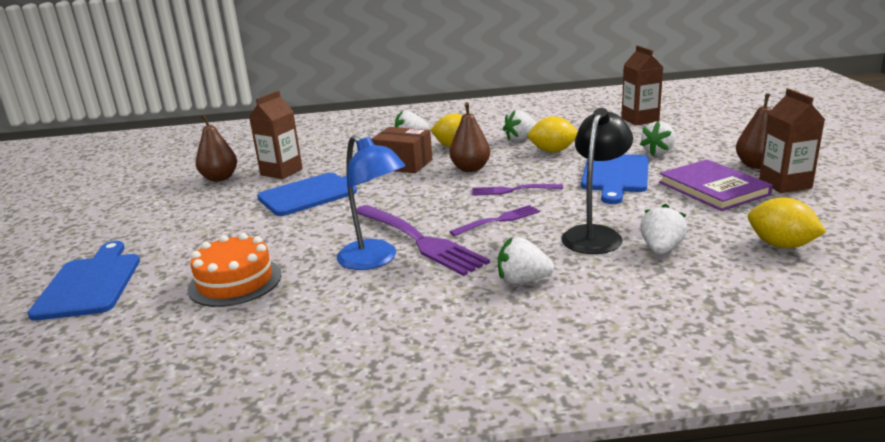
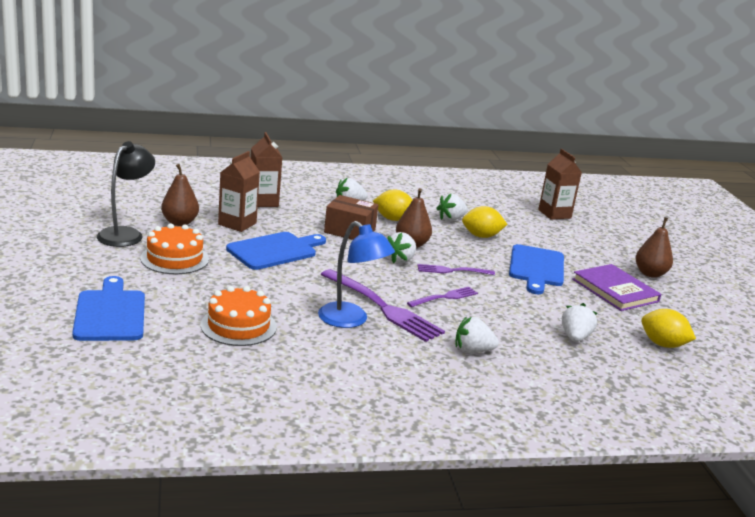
camera: 10 degrees left, 0 degrees up
(196, 215) = (174, 258): none -> orange cake
(595, 234) = (524, 319): black lamp -> black lamp (126, 234)
(658, 152) = (571, 250): white strawberry -> white strawberry (400, 260)
(785, 184) = (670, 294): brown carton -> brown carton (263, 202)

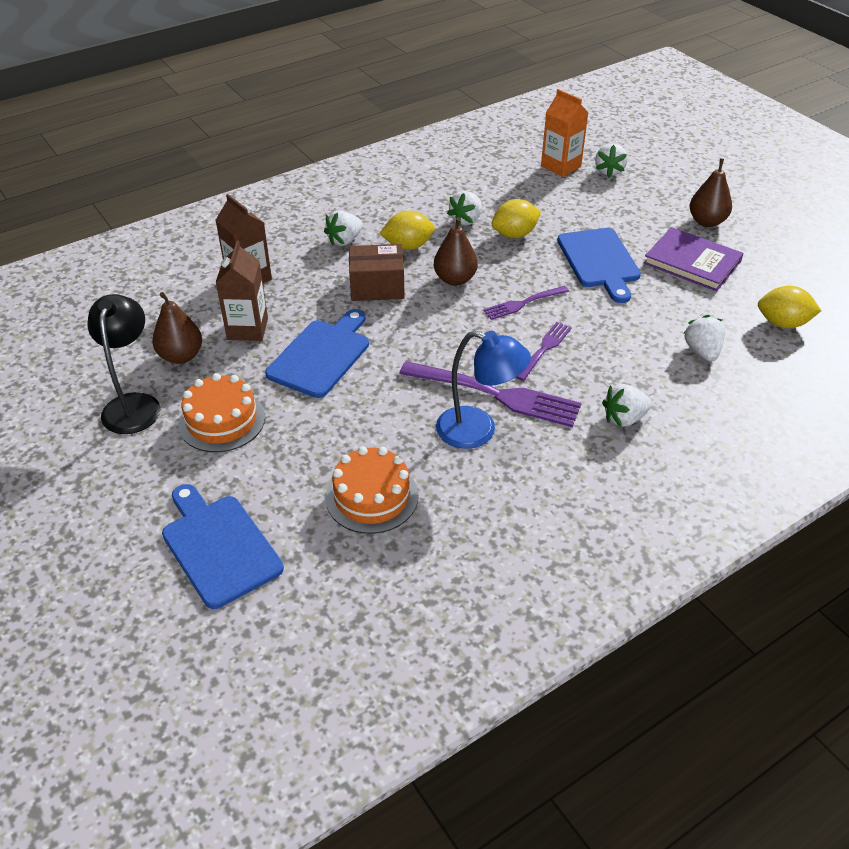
camera: 20 degrees left, 20 degrees up
(400, 260) = (461, 310): white strawberry -> white strawberry (609, 171)
(554, 214) = (561, 166): brown carton -> orange carton

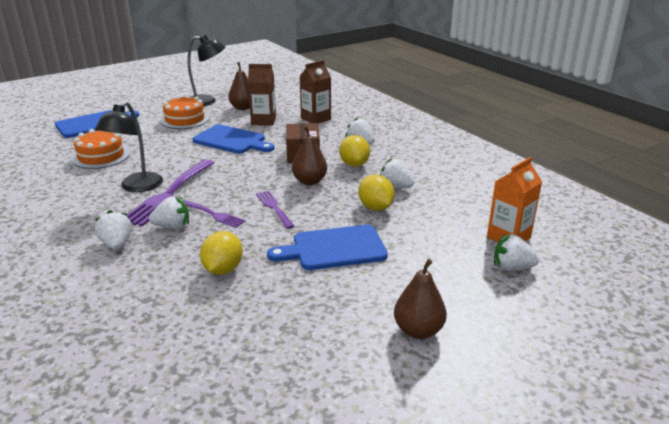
camera: 90 degrees right, 15 degrees down
(478, 431) = (136, 187): blue lamp -> black lamp
(692, 262) = (332, 308): purple book -> none
(702, 351) = (182, 295): white strawberry -> white strawberry (172, 226)
(782, 323) = (210, 361): yellow lemon -> yellow lemon (223, 269)

